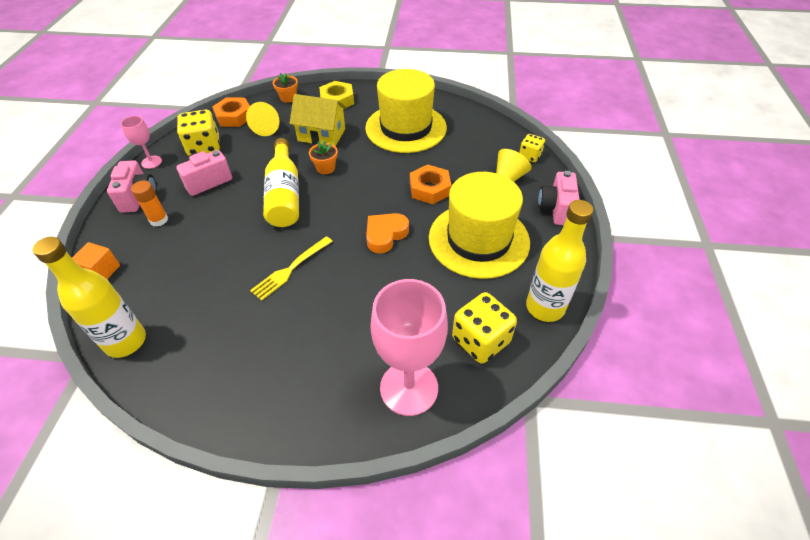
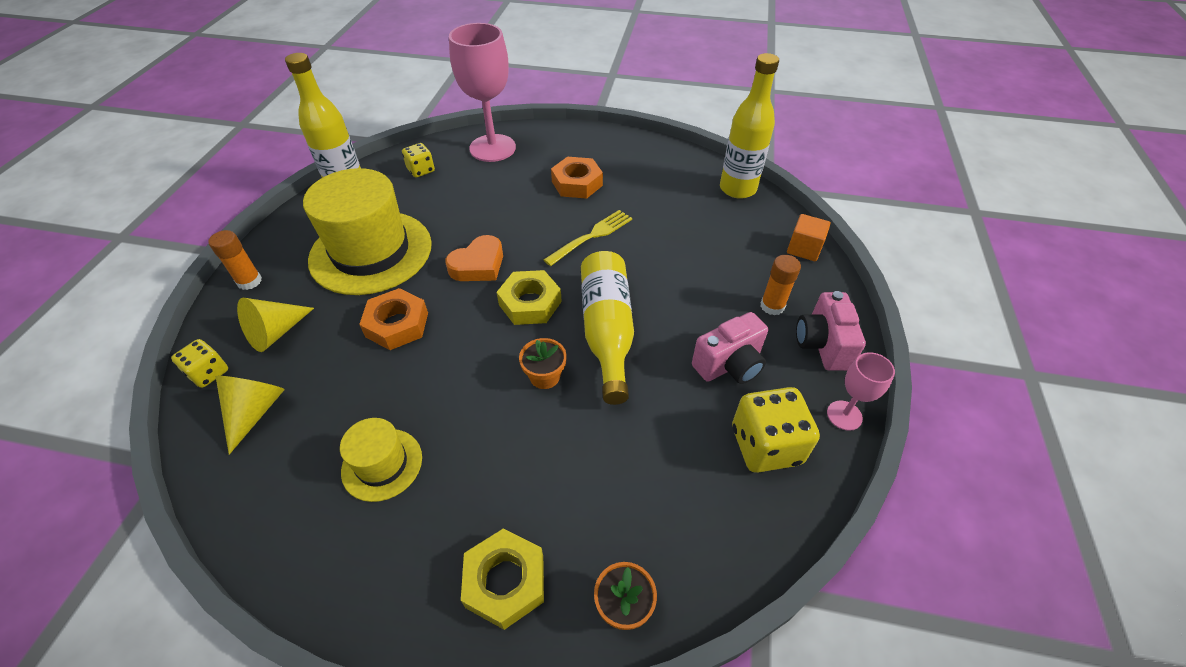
camera: 175 degrees left, 0 degrees up
(234, 116) = (736, 539): orange nut -> orange nut (577, 183)
(268, 127) = (656, 494): yellow cone -> yellow cone (255, 411)
(321, 135) = (548, 459): yellow house -> none
(339, 209) = (530, 303): none -> yellow nut
(406, 128) = (382, 464): yellow hat -> yellow hat, size x0.49
(480, 340) = (421, 170): yellow dice -> yellow dice, size x0.58
(556, 209) = (249, 281): pink camera -> orange glue stick

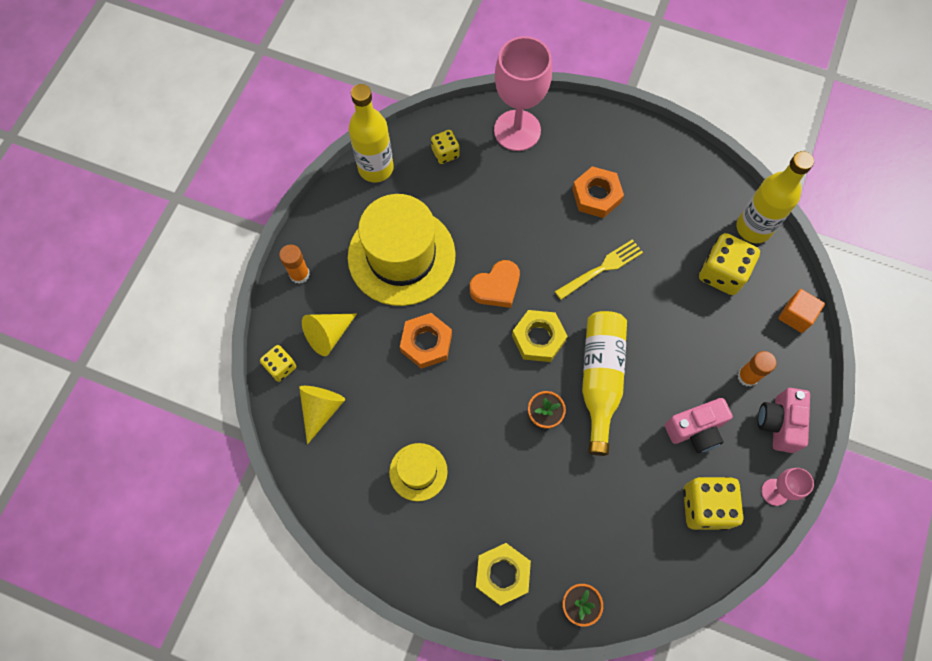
camera: 10 degrees right, 20 degrees up
(717, 225) = (722, 273): none -> yellow dice

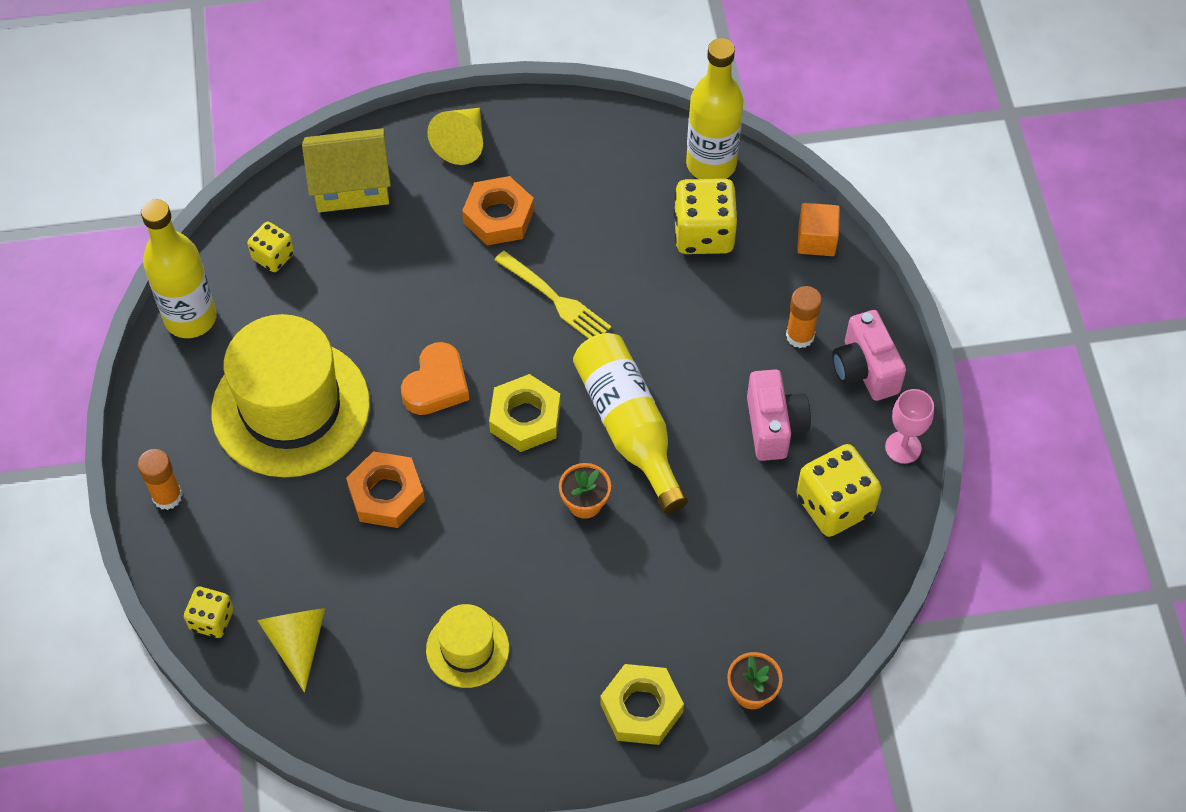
camera: 30 degrees left, 10 degrees down
(328, 335) = (252, 549): yellow cone -> yellow cone (462, 143)
(517, 130) = (351, 186): pink goblet -> yellow house
(601, 268) = (555, 299): yellow fork -> yellow fork turned 105 degrees clockwise
(695, 430) = (774, 426): pink camera -> pink camera turned 45 degrees counterclockwise

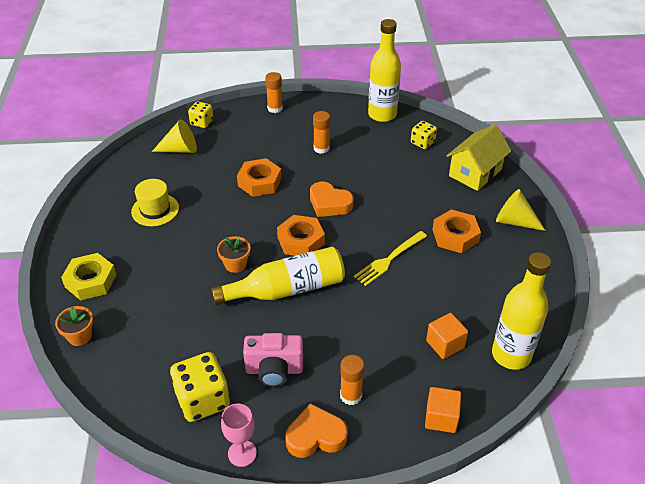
camera: 95 degrees right, 15 degrees down
(291, 408) = (321, 148): yellow hat -> orange glue stick
(351, 186) = (475, 173): yellow house -> yellow house turned 45 degrees clockwise
(525, 418) = (300, 241): yellow nut -> orange nut
(703, 234) = (445, 344): yellow dice -> orange cube
(864, 370) = (315, 436): pink camera -> orange heart

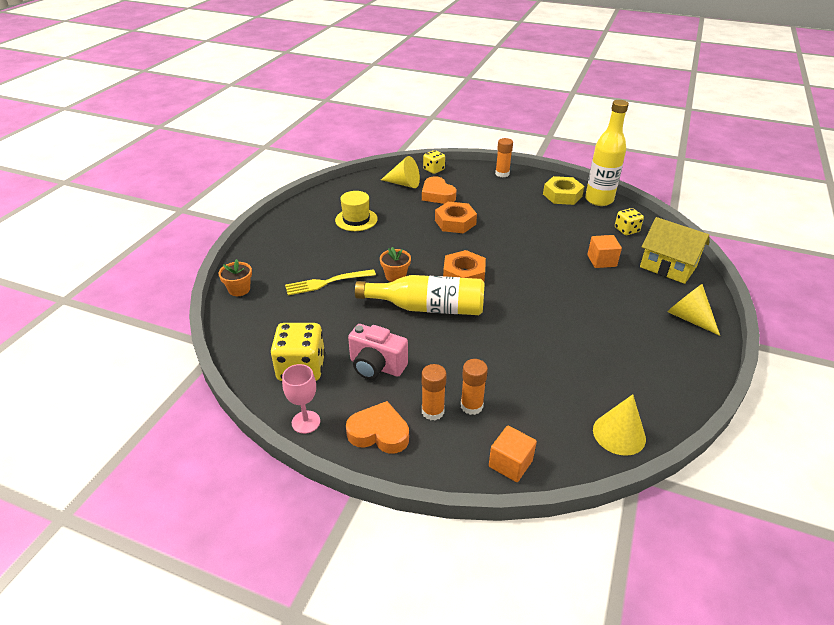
camera: 25 degrees right, 5 degrees down
(90, 281) = (274, 254): yellow nut -> yellow nut (562, 195)
(321, 148) = (526, 211): orange glue stick -> orange glue stick (471, 406)
(329, 203) = (507, 254): orange heart -> orange heart (437, 195)
(389, 259) = (538, 312): yellow fork -> yellow fork (327, 282)
(445, 344) = (552, 400): orange cube -> orange cube (601, 261)
(455, 236) = (617, 312): orange nut -> none
(475, 173) = (668, 267): yellow house -> yellow house turned 60 degrees clockwise
(511, 355) = (619, 434): yellow bottle -> yellow cone

